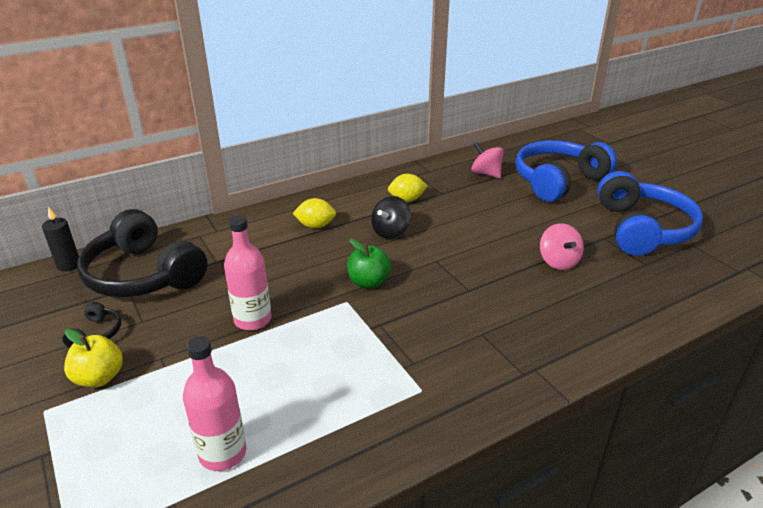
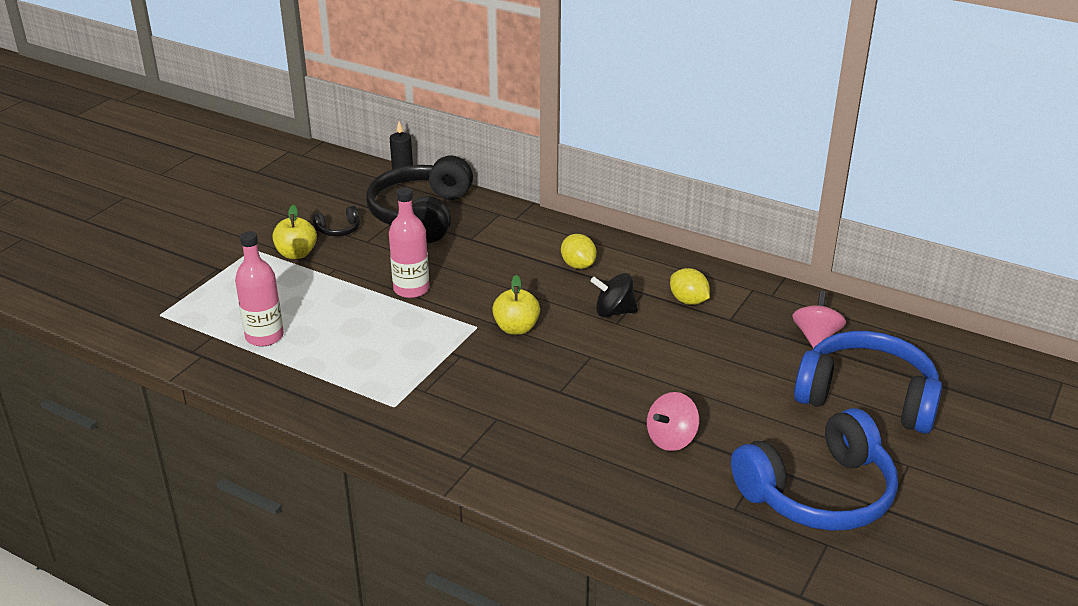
camera: 60 degrees right, 0 degrees up
(368, 282) = (516, 328): green apple -> yellow apple

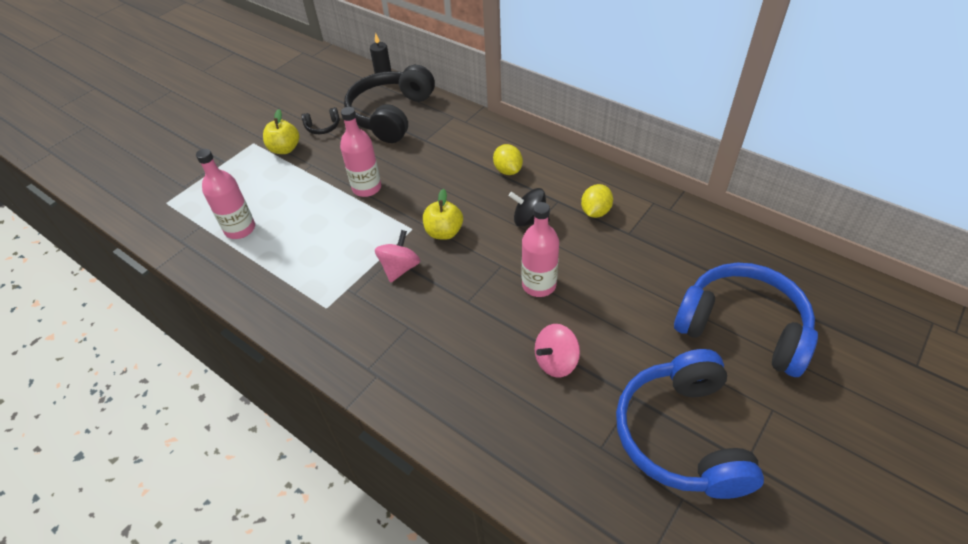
camera: 10 degrees right, 15 degrees up
(638, 372) = (539, 285): none -> pink bottle
(688, 301) = (595, 212): yellow lemon -> yellow lemon turned 60 degrees clockwise
(816, 337) = (703, 256): pink spinning top -> pink spinning top (400, 268)
(818, 492) = (682, 435): blue headphones -> blue headphones turned 105 degrees clockwise

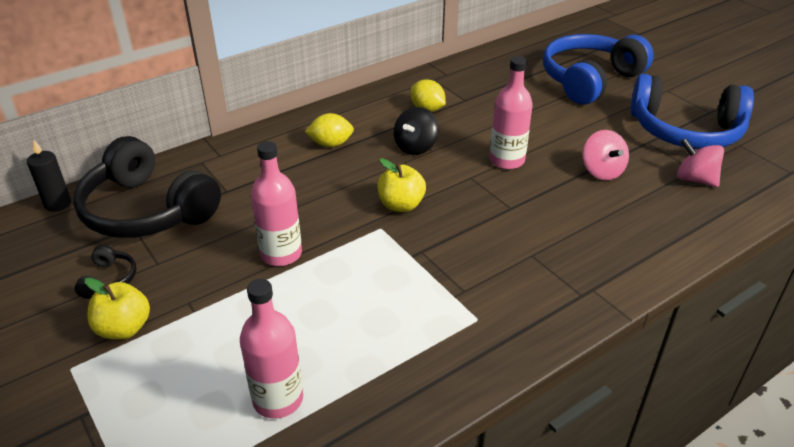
camera: 75 degrees left, 10 degrees down
(400, 268) = (441, 247): pink spinning top -> pink spinning top (695, 179)

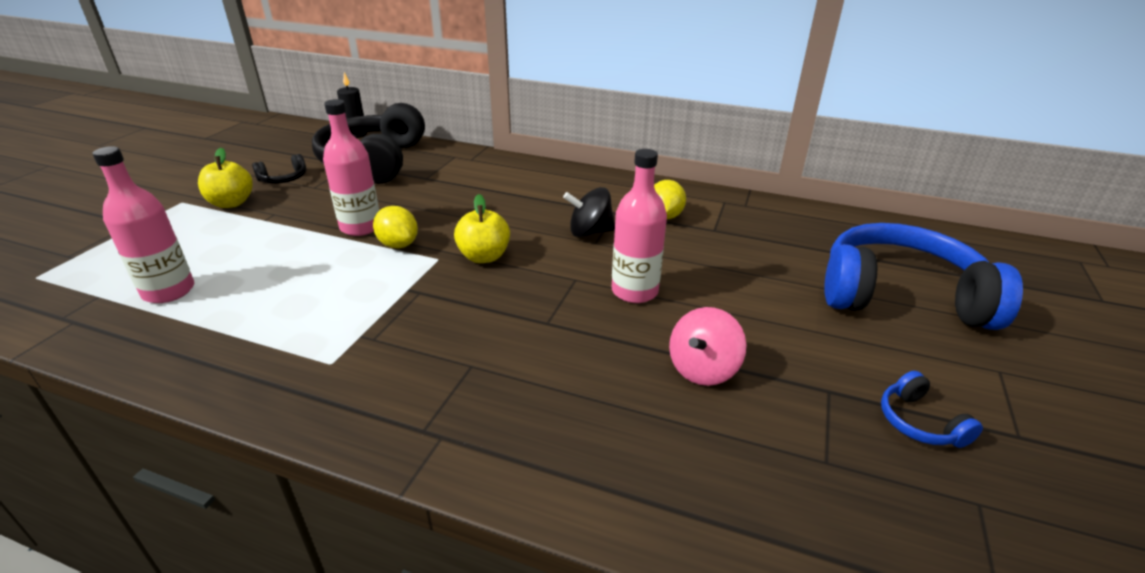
camera: 55 degrees right, 5 degrees down
(331, 144) = (541, 193): yellow lemon -> yellow lemon (398, 244)
(685, 130) = (919, 422): blue headphones -> blue headphones, size x0.40
(695, 179) = (800, 471): pink spinning top -> none

